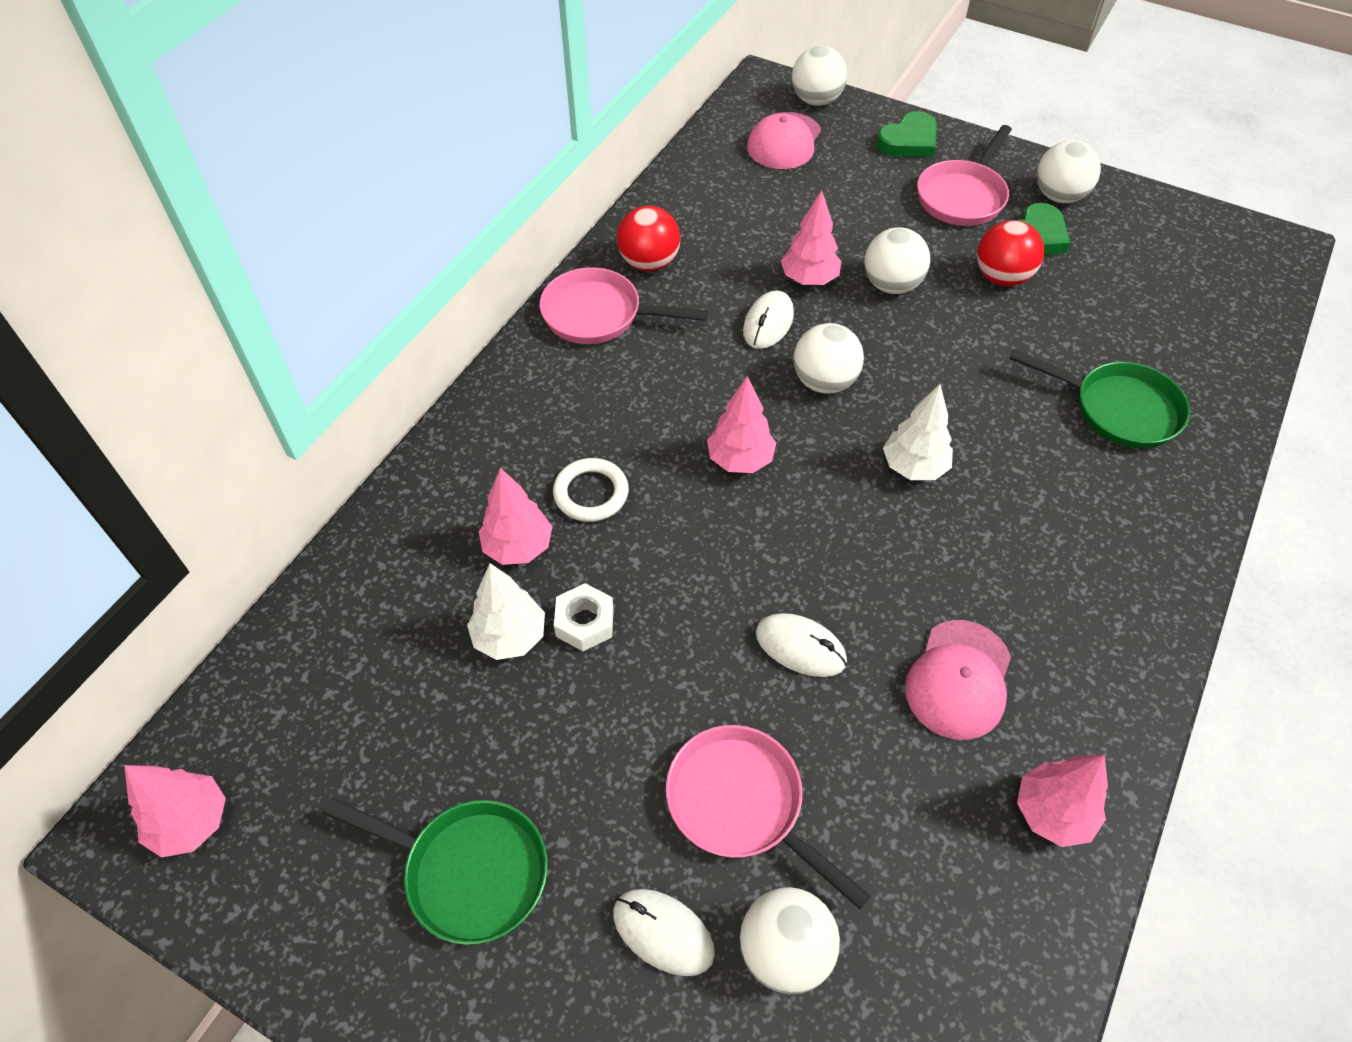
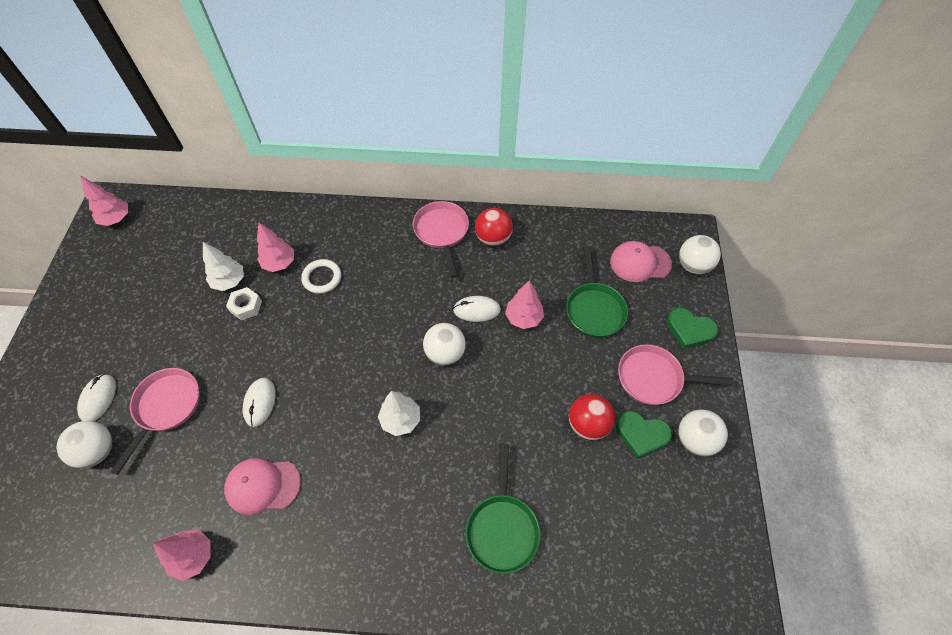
camera: 65 degrees right, 5 degrees up
(468, 871) = (113, 316): green pan -> green pan (594, 309)
(740, 460) = (370, 333): pink tree -> none
(891, 285) = (544, 362): white ball -> none

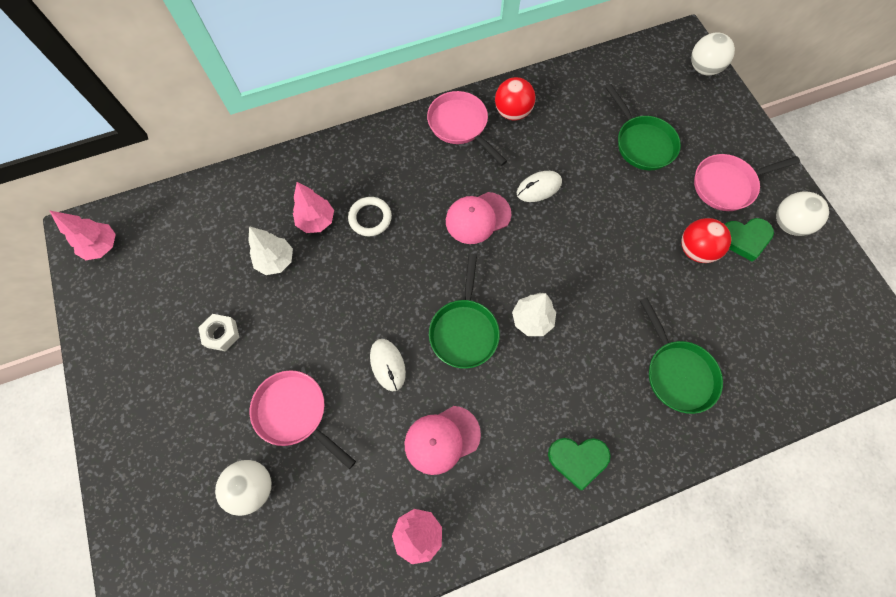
camera: 25 degrees left, 10 degrees up
(98, 399) = (217, 437): white mouse -> none
(166, 407) = (295, 413): pink pan -> pink pan turned 45 degrees counterclockwise
(246, 306) = (310, 278): white nut -> white nut (221, 334)
(339, 402) = (464, 330): none -> green pan
(445, 353) = (534, 240): white ball -> none
(523, 318) = (585, 177): pink tree -> none
(640, 263) = (657, 84): pink cap -> pink cap (478, 218)
(689, 330) = (732, 129): green heart -> green heart (577, 459)

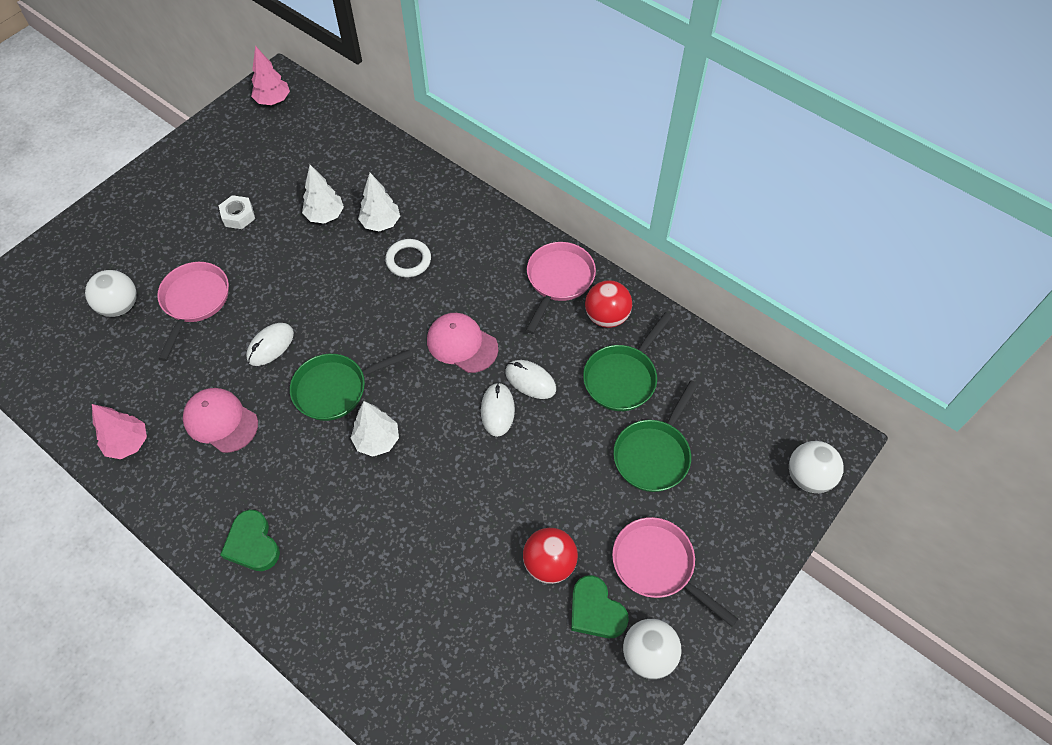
camera: 60 degrees right, 10 degrees down
(316, 221) = (381, 223): pink tree -> white tree
(552, 222) = (497, 410): none -> white mouse
(677, 372) = (390, 601): green pan -> green pan (622, 377)

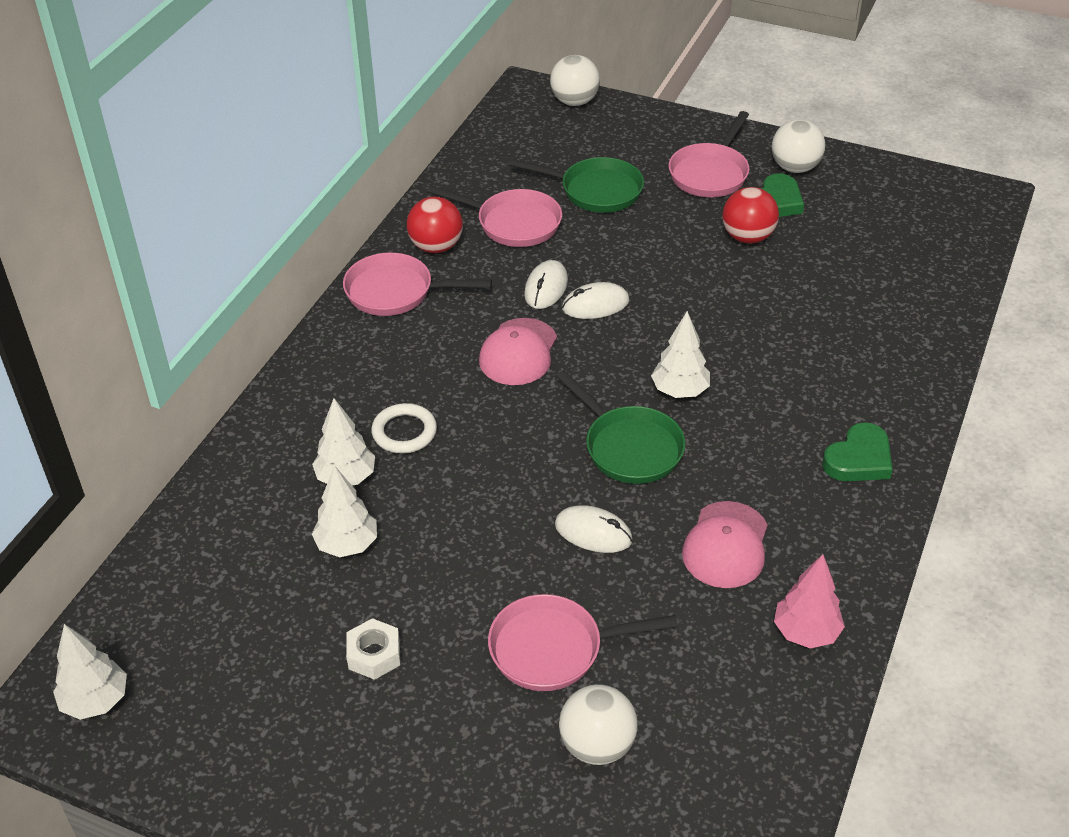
camera: 105 degrees left, 15 degrees down
(273, 101) = (95, 701): pink tree -> white tree
(622, 377) = (513, 223): green pan -> pink pan

